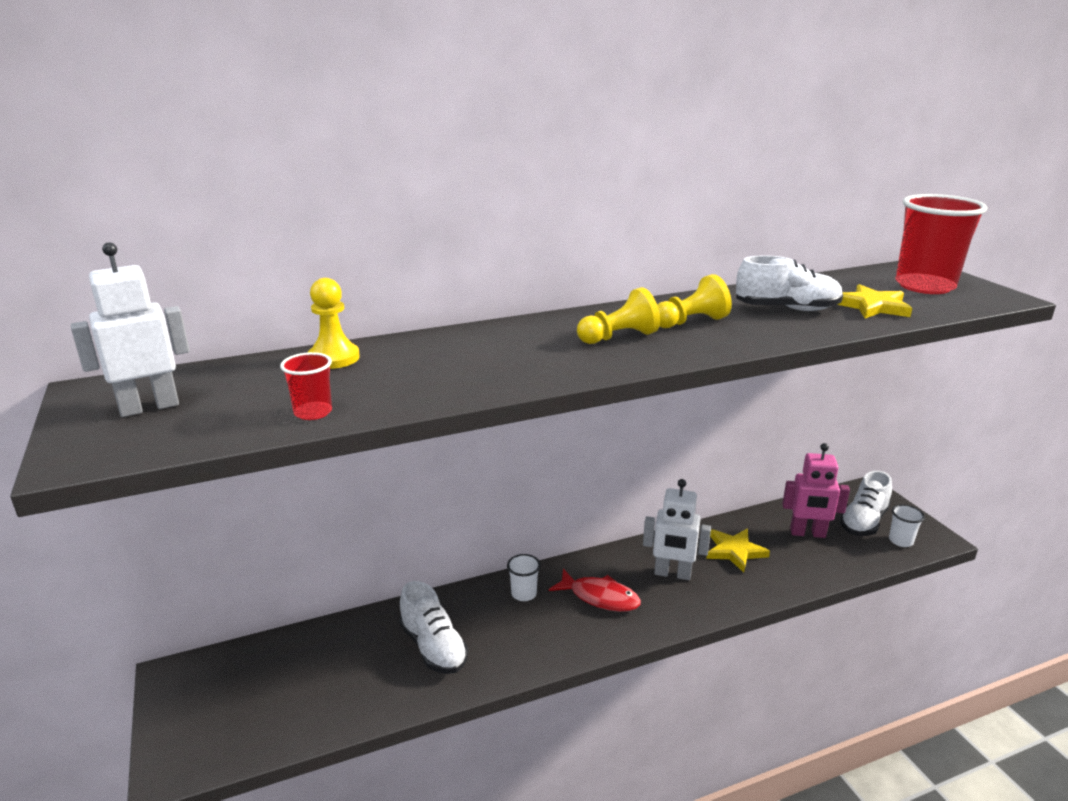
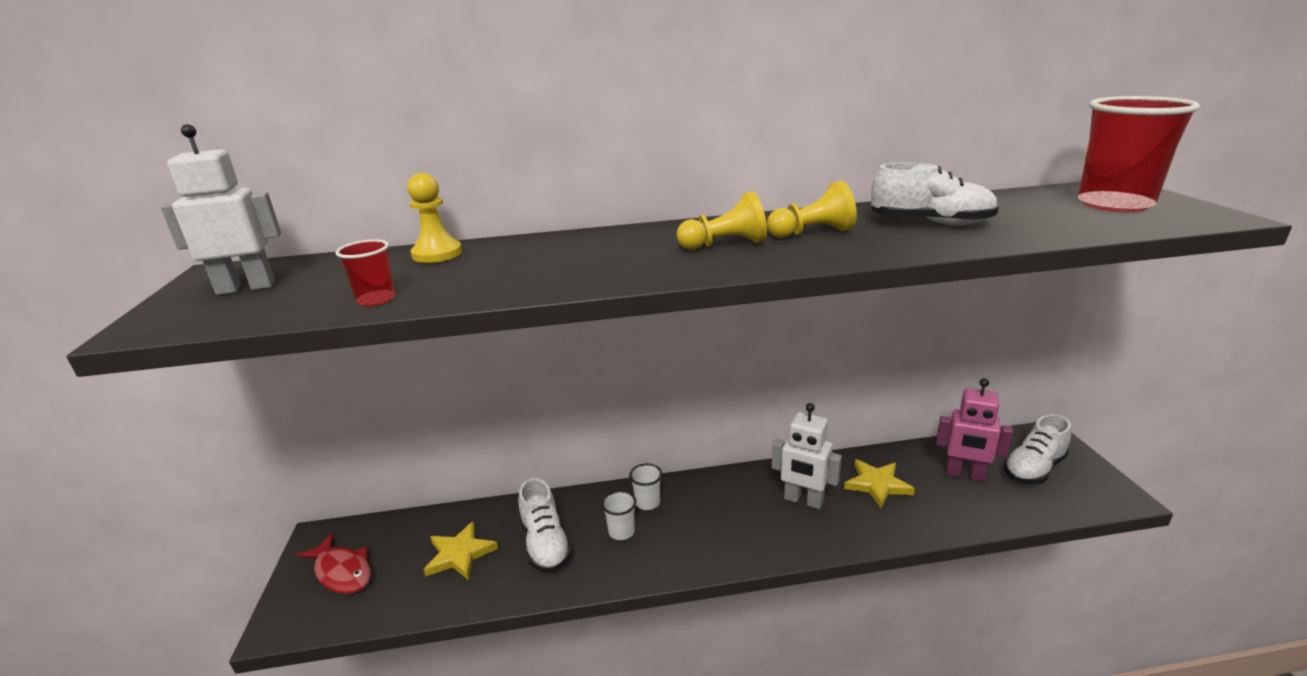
camera: 15 degrees right, 0 degrees up
(600, 597) = (721, 515): red fish -> red fish (342, 572)
(872, 306) = (1037, 223): yellow star -> yellow star (460, 554)
(900, 541) = (1075, 494): white cup -> white cup (621, 532)

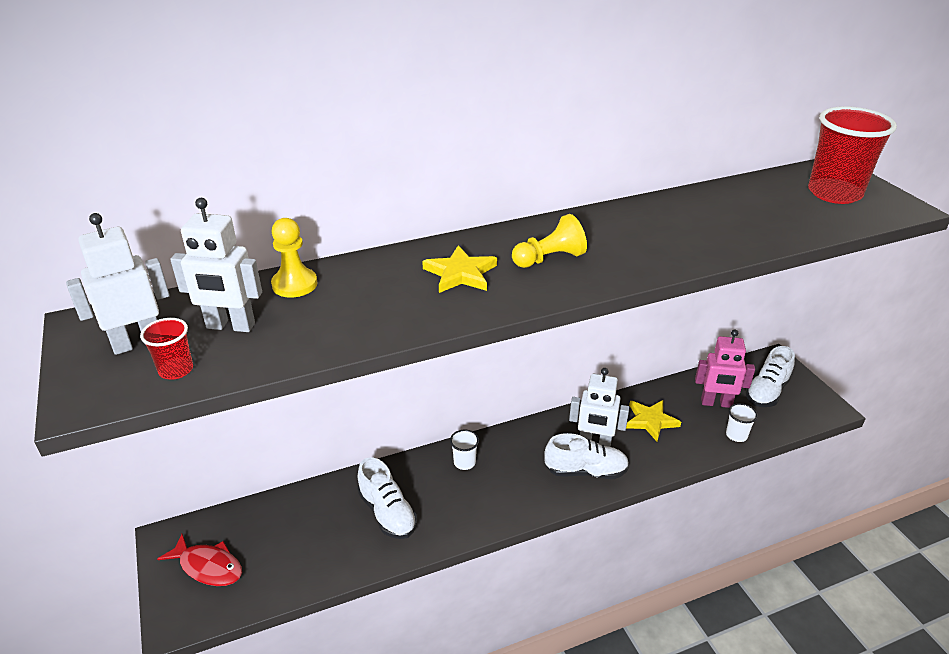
camera: 15 degrees left, 10 degrees up
(345, 280) = (230, 326): none -> white robot
(376, 300) = (281, 349): red cup -> red cup (176, 370)
(460, 554) = (313, 534): yellow star -> yellow star (460, 273)
(621, 532) = (450, 492): white cup -> white cup (736, 435)
(812, 233) = (615, 240): yellow pawn -> none
(931, 223) = (704, 223): white shoe -> white shoe (585, 471)

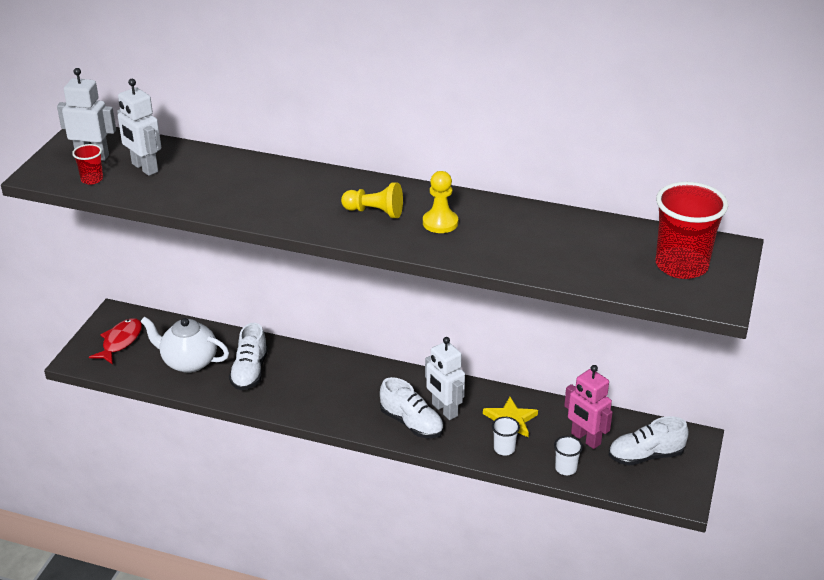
camera: 40 degrees right, 0 degrees up
(208, 566) = (120, 342): red fish -> red fish turned 135 degrees counterclockwise
(294, 284) = (207, 159): yellow pawn -> yellow pawn (440, 223)
(312, 542) = (188, 362): none -> white teapot
(460, 273) = (306, 196): yellow star -> none
(464, 462) = (336, 370): white cup -> white cup (504, 449)

